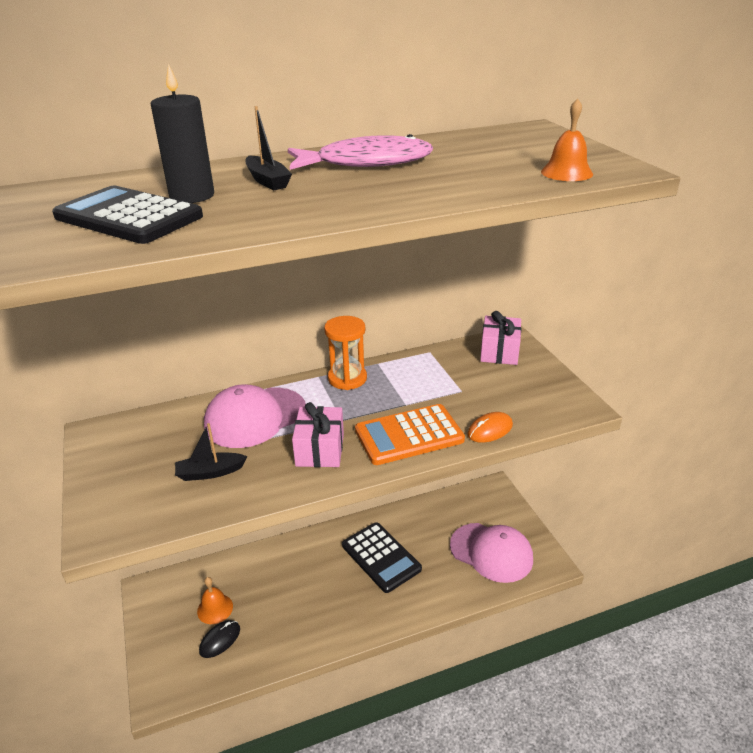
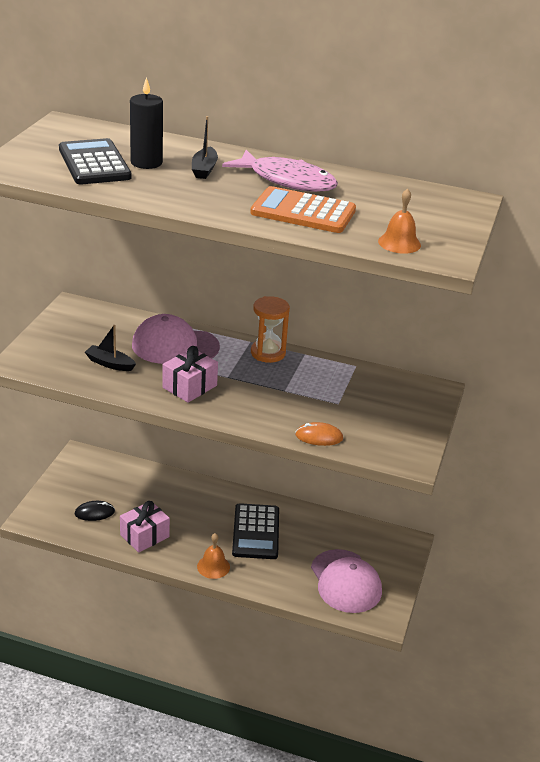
camera: 35 degrees right, 0 degrees up
(215, 608) = (109, 493): orange bell -> orange bell (213, 566)
(409, 435) = (258, 410): orange calculator -> orange calculator (303, 212)
(499, 352) = (411, 393): pink gift -> pink gift (144, 536)

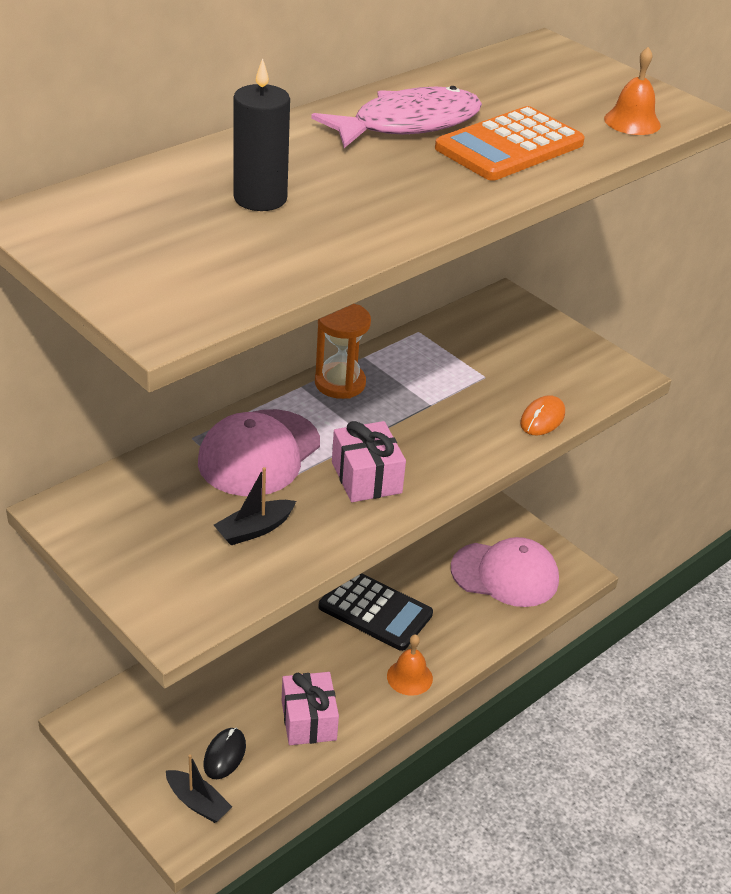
camera: 60 degrees left, 5 degrees up
(94, 163) = (223, 239): black calculator -> none
(204, 169) = (323, 165): black boat -> black boat (198, 802)

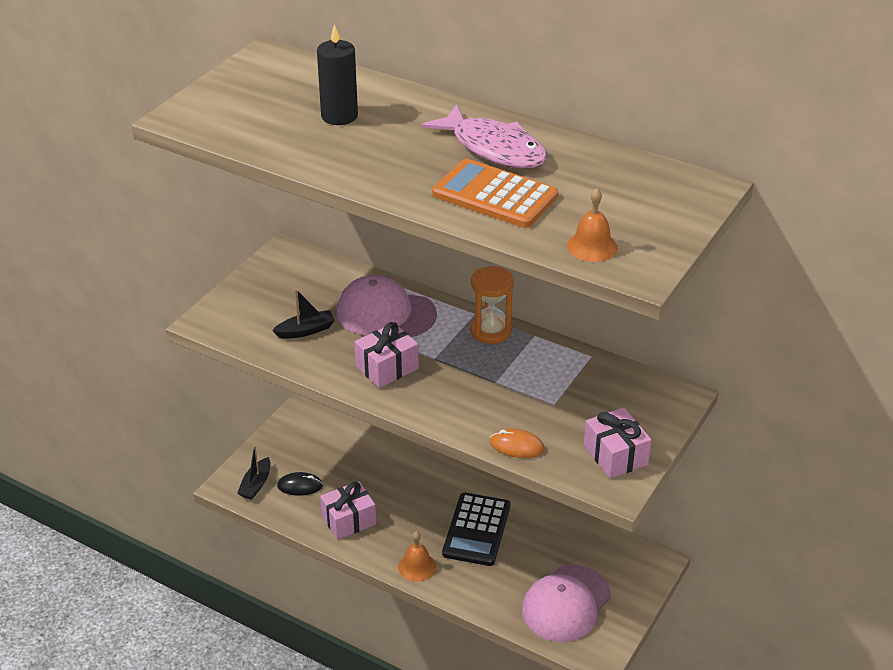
camera: 75 degrees right, 0 degrees up
(254, 529) = (305, 330): black boat -> black boat turned 120 degrees clockwise
(505, 574) = (566, 603): pink cap -> pink cap turned 45 degrees clockwise
(578, 361) = (615, 455): none -> pink gift

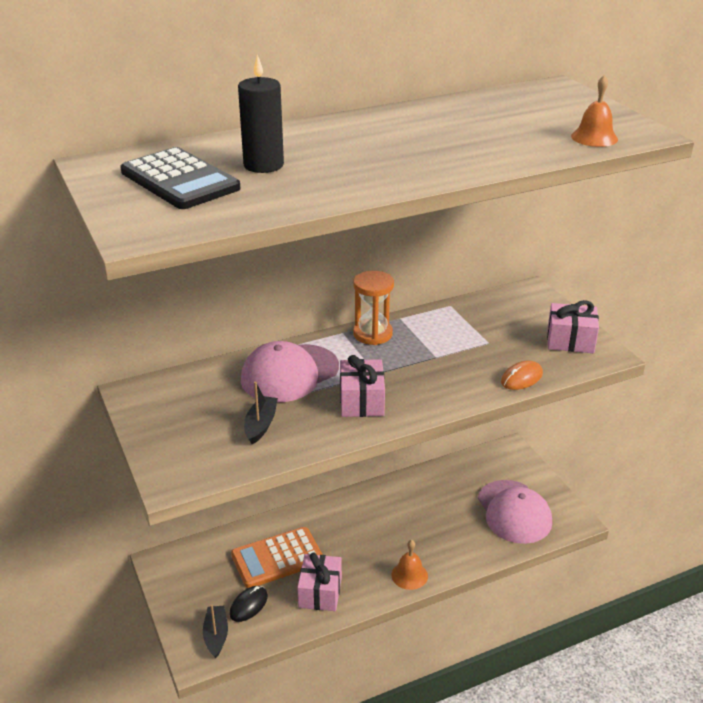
camera: 55 degrees left, 5 degrees down
(256, 484) = (216, 635): black boat -> black boat turned 150 degrees counterclockwise
(477, 530) = (401, 521): black calculator -> black calculator (180, 180)
(494, 148) = (409, 128): pink fish -> none
(495, 195) = (480, 146): orange calculator -> orange calculator (277, 558)

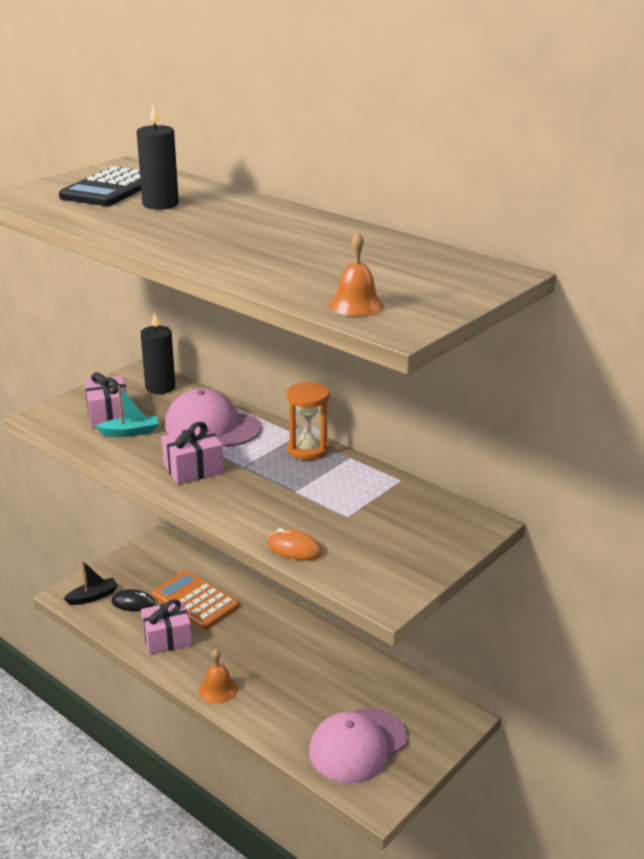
camera: 65 degrees right, 5 degrees down
(180, 387) = (160, 387): none -> black candle
(260, 425) = (130, 432): black boat -> turquoise boat
(570, 341) = (395, 568): pink gift -> pink gift (108, 415)

